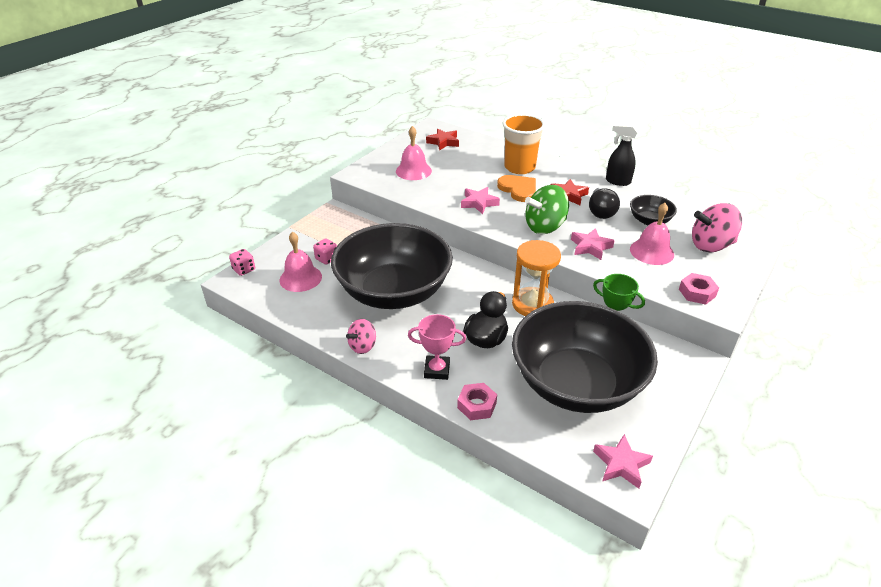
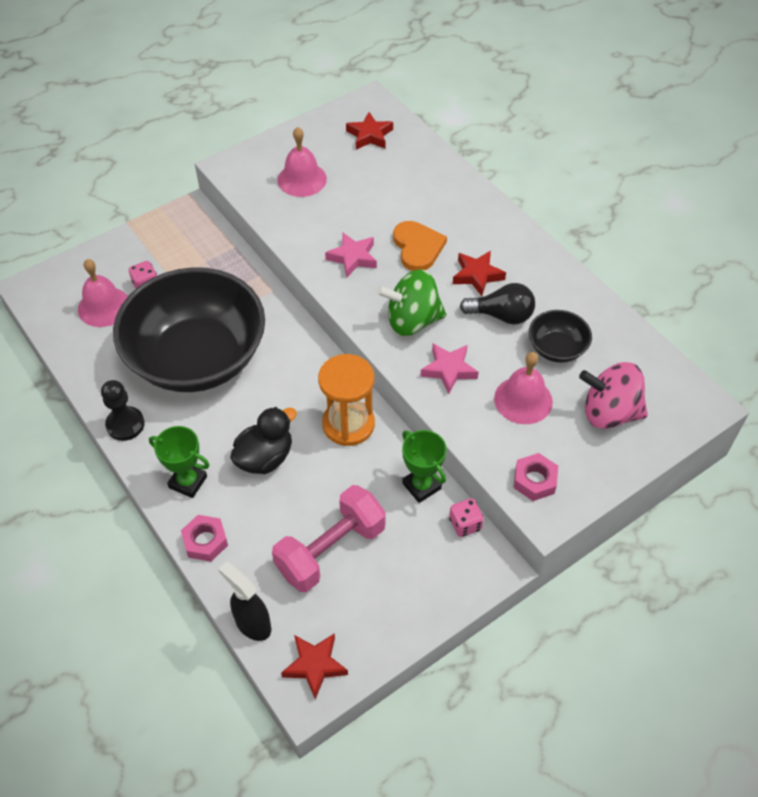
camera: 20 degrees right, 15 degrees up
(244, 270) = (48, 276): pink dice -> pink dice (465, 524)
(363, 346) = (125, 424): pink spinning top -> black pawn
(437, 370) = (188, 482): pink trophy -> green trophy
(519, 167) = (443, 208): orange cup -> none
(576, 383) = (331, 550): black bowl -> pink dumbbell
(601, 212) = (501, 315): black light bulb -> black light bulb turned 105 degrees counterclockwise
(617, 181) = (561, 268): black spray bottle -> black spray bottle (252, 624)
(621, 464) = (315, 665): pink star -> red star

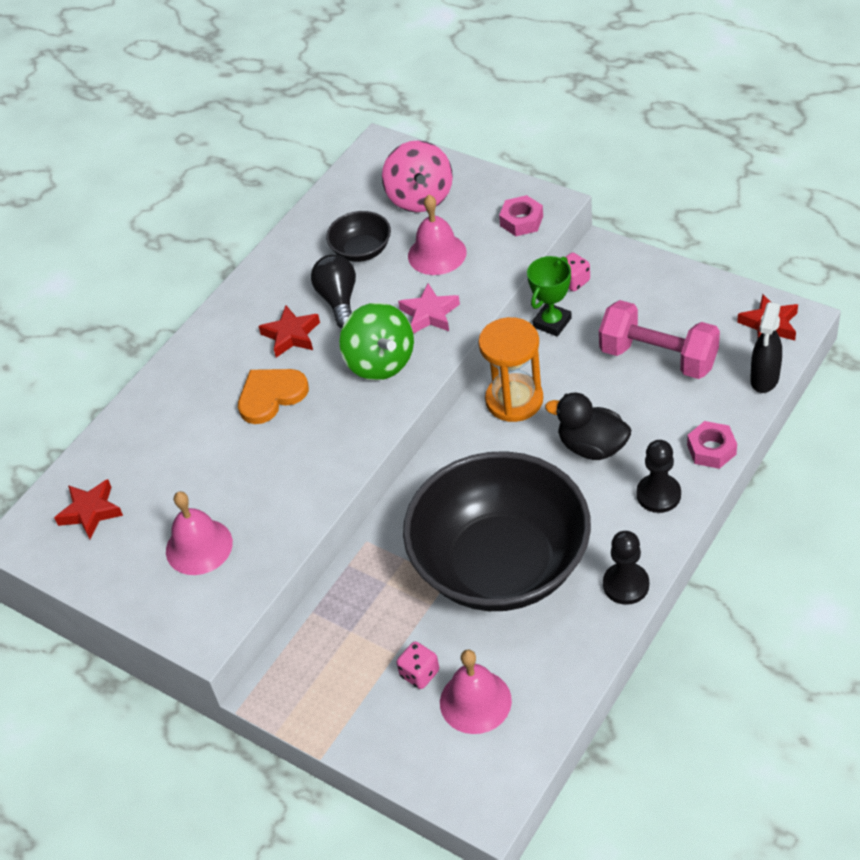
camera: 105 degrees left, 5 degrees down
(188, 482) = (658, 495): green trophy -> black pawn
(353, 257) = (312, 444): pink star -> none

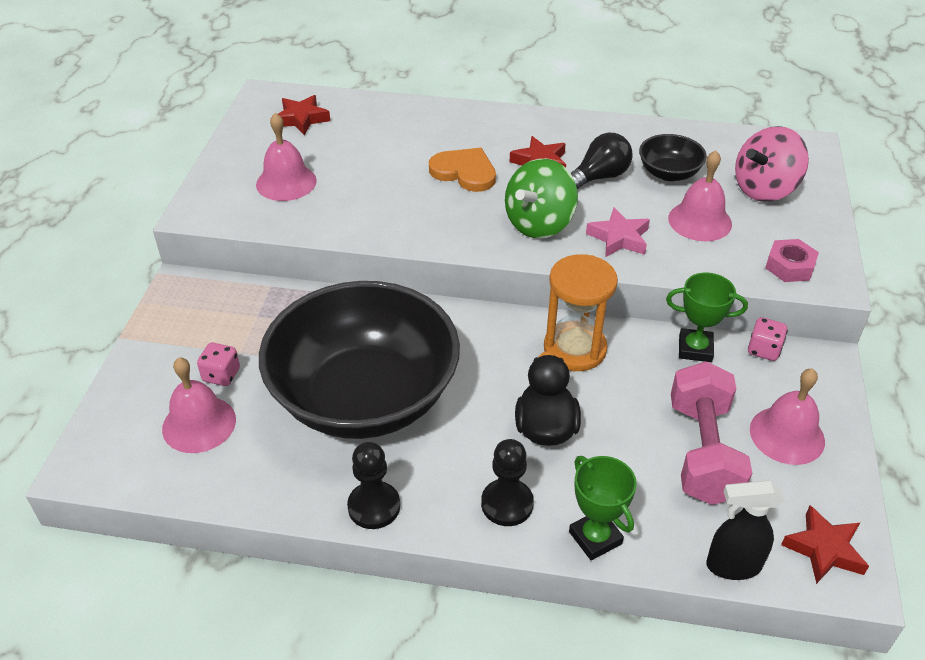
camera: 60 degrees right, 5 degrees down
(663, 303) = (787, 435): none -> pink bell
(711, 449) = (595, 538): pink nut -> green trophy

